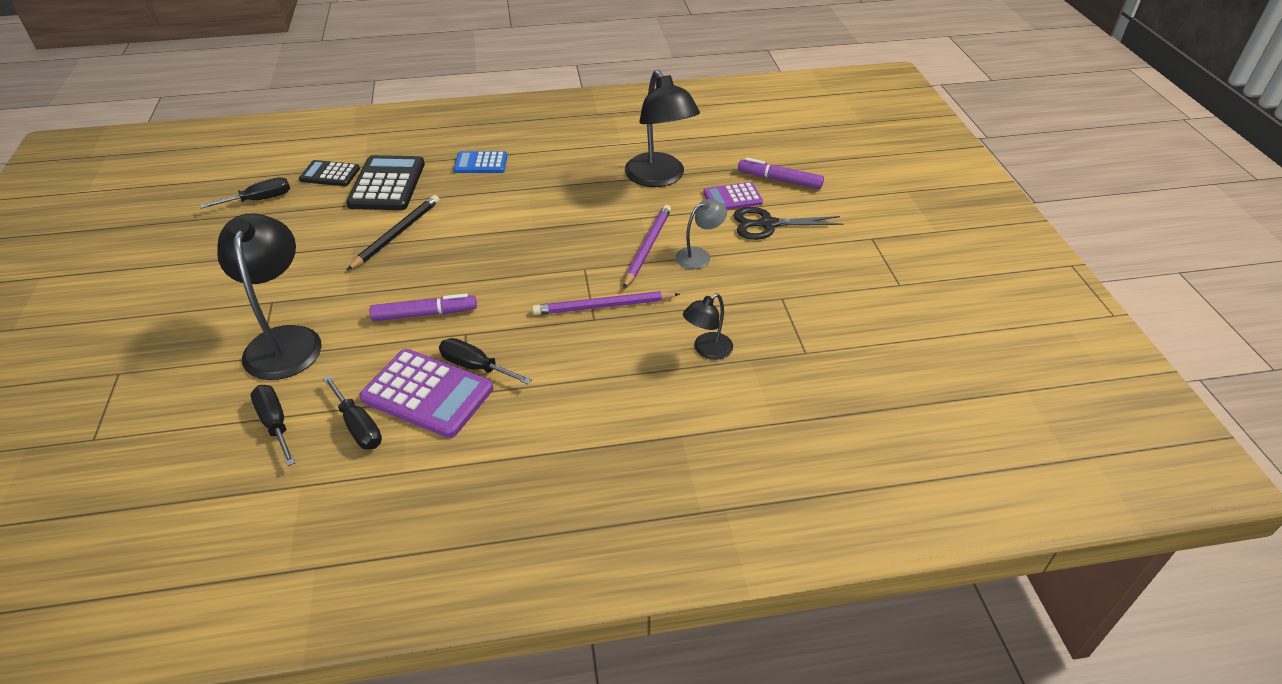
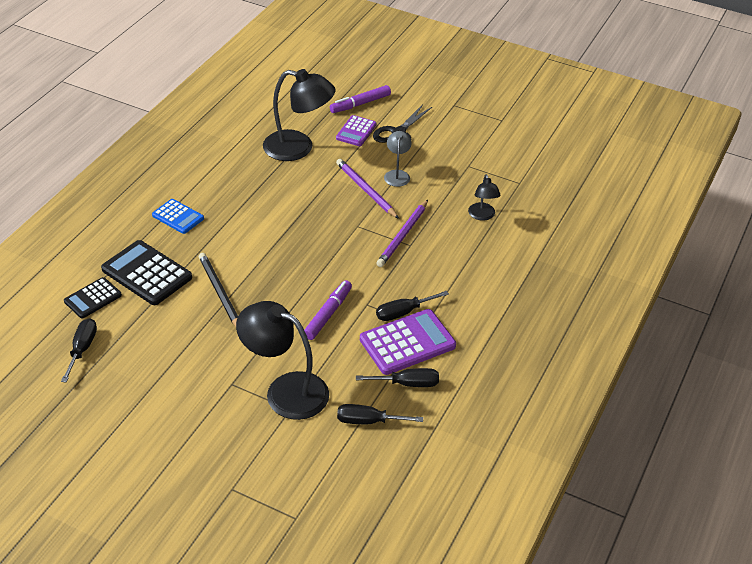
camera: 55 degrees left, 0 degrees up
(481, 163) = (178, 217): blue calculator -> blue calculator turned 90 degrees counterclockwise

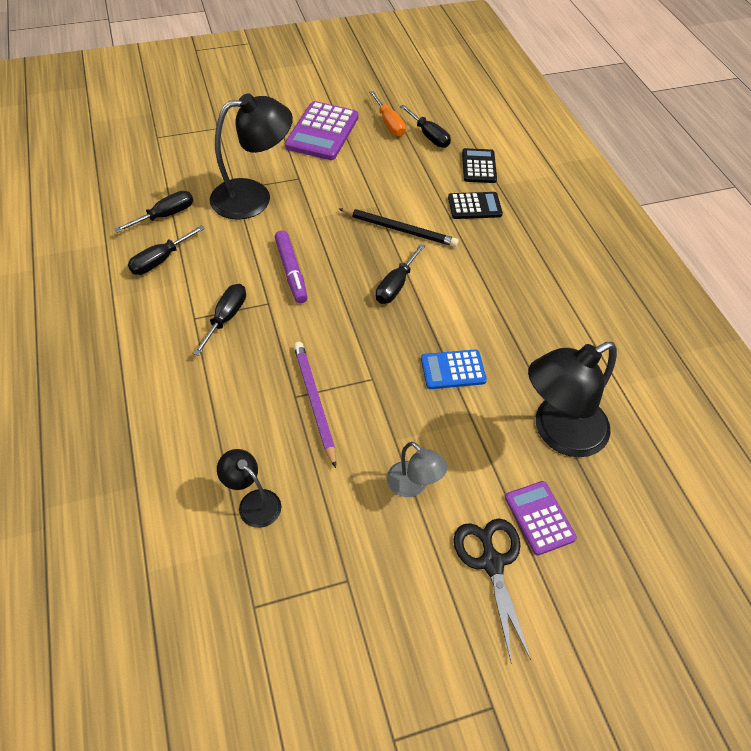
camera: 135 degrees right, 10 degrees up
(92, 383) = (389, 124): none -> orange screwdriver
(146, 274) = (474, 206): black calculator -> black calculator, size x0.60
(178, 217) = (532, 266): blue calculator -> blue calculator (453, 370)
(275, 261) = (396, 285): none -> black screwdriver
(360, 104) = (600, 577): purple marker -> none
(366, 190) = (418, 432): purple pencil -> none
(407, 342) = (194, 293): purple calculator -> purple calculator (322, 132)

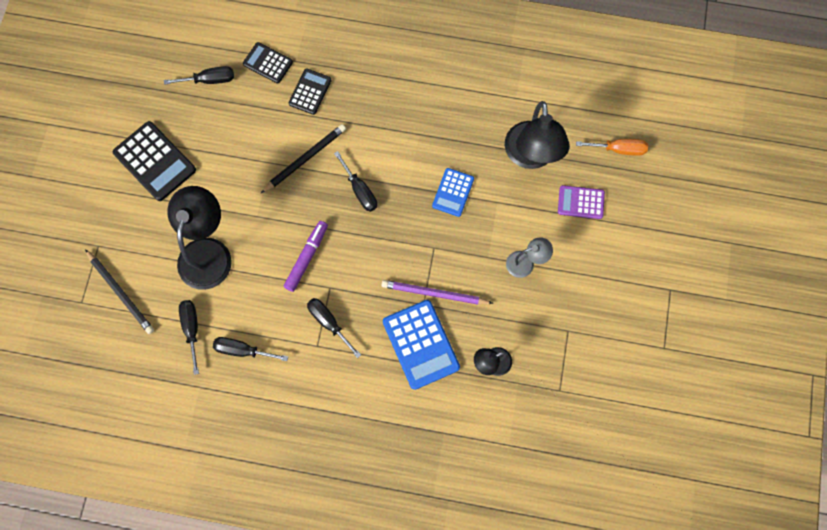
camera: 60 degrees left, 20 degrees up
(160, 260) = (242, 350): black screwdriver -> black screwdriver turned 120 degrees clockwise
(179, 157) = (121, 293): none -> black pencil
(242, 414) = (421, 344): none -> blue calculator
(291, 271) = (307, 257): purple marker -> purple marker turned 75 degrees counterclockwise
(322, 132) = (155, 161): purple calculator -> black calculator
(389, 124) = (176, 103): orange screwdriver -> orange screwdriver (619, 149)
(492, 563) = (595, 245): black scissors -> none

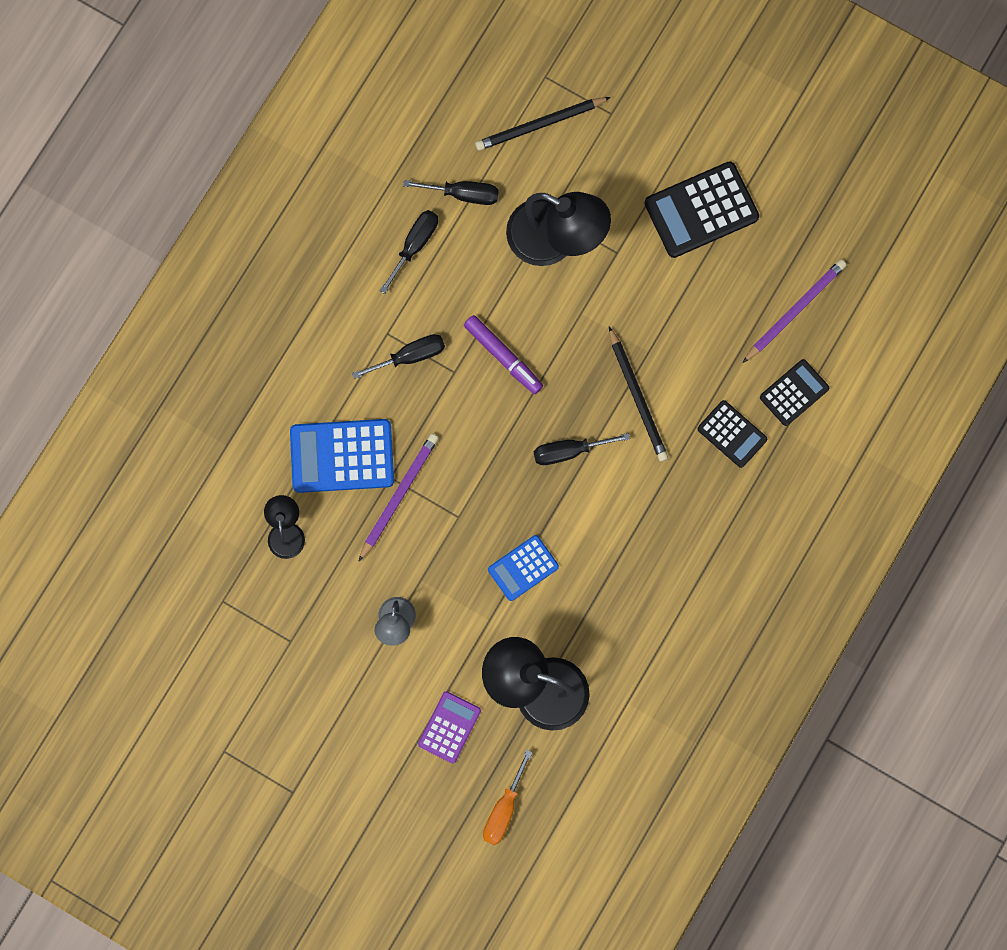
camera: 110 degrees right, 5 degrees up
(209, 80) = (795, 310): black screwdriver -> purple pencil
(453, 192) = (523, 568): blue calculator -> blue calculator turned 75 degrees counterclockwise

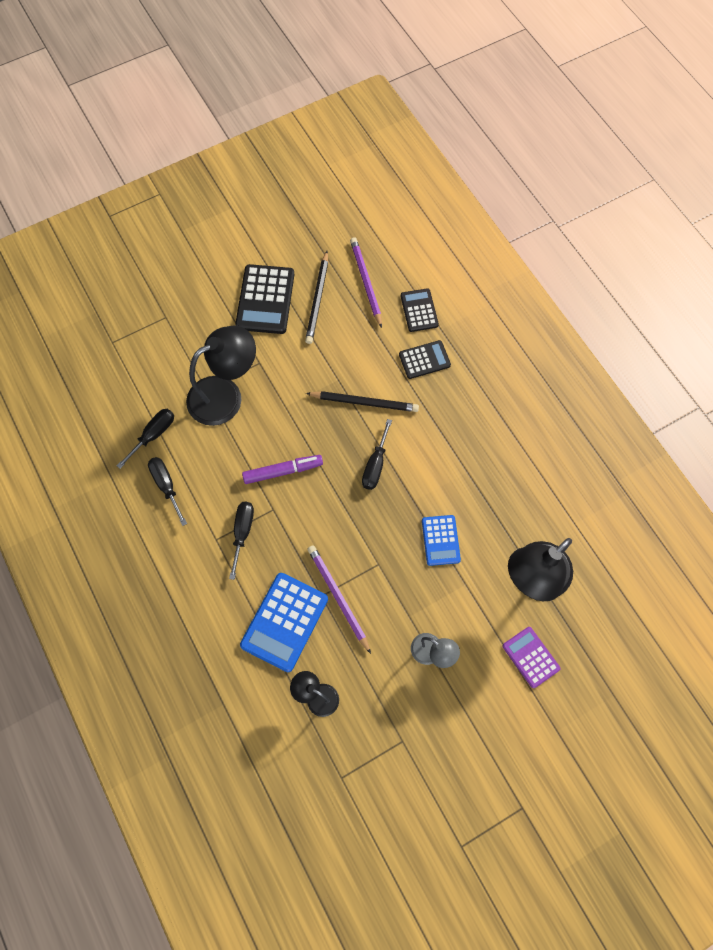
camera: 60 degrees left, 10 degrees down
(504, 809) = (612, 652): orange screwdriver -> none
(540, 125) = (141, 362): black pencil -> black pencil (318, 299)

